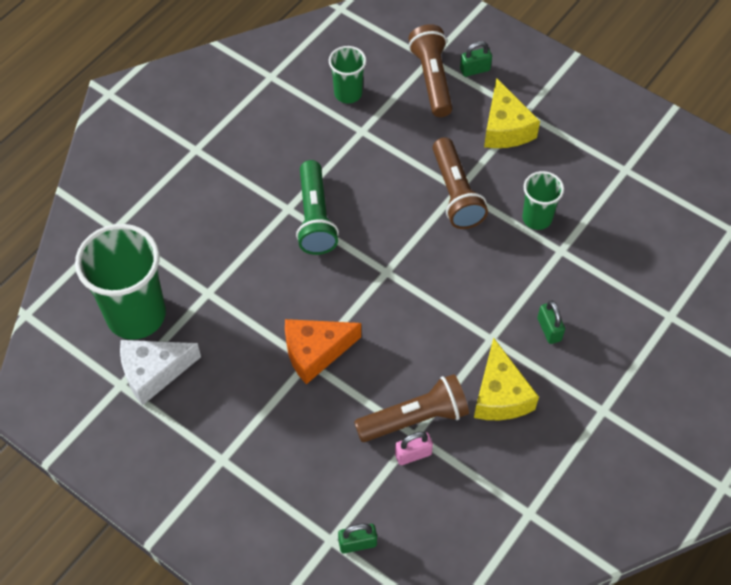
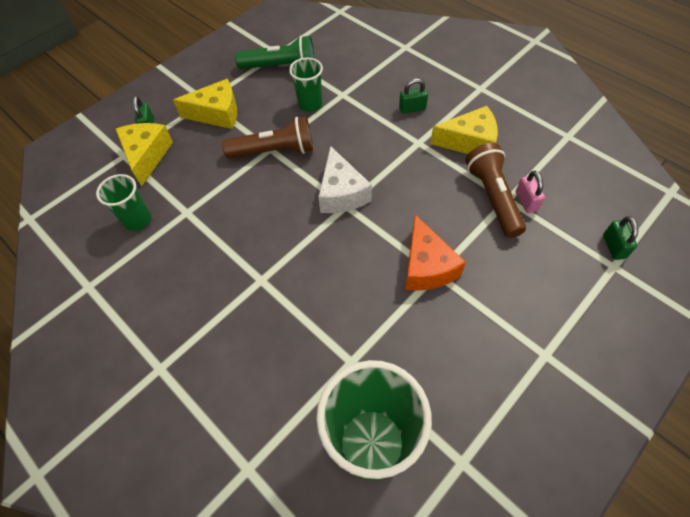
camera: 80 degrees left, 0 degrees up
(154, 372) = (447, 423): white cheese -> white cheese (341, 193)
(315, 217) = (277, 257): green flashlight -> green flashlight (280, 67)
(432, 79) = (147, 156): brown flashlight -> yellow cheese

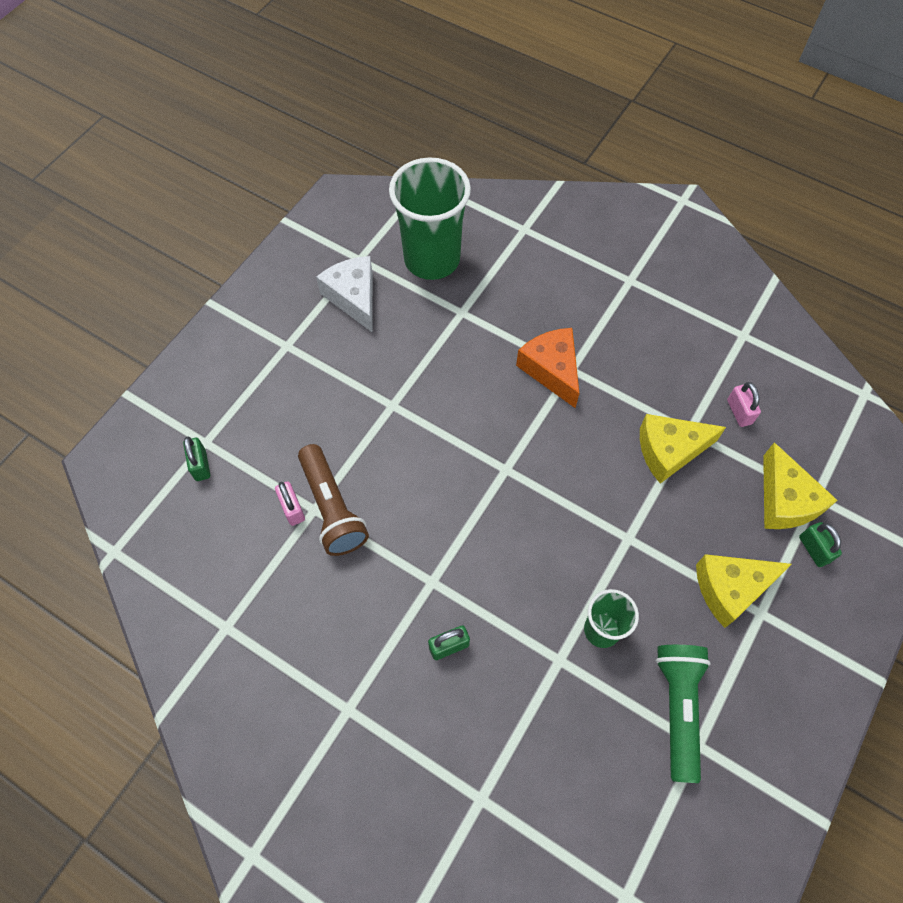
camera: 165 degrees right, 5 degrees up
(138, 220) = (739, 412): green cup -> pink padlock
(274, 151) = (621, 535): brown flashlight -> none
(280, 67) = (678, 708): green flashlight -> green flashlight turned 105 degrees clockwise
(341, 193) = (515, 485): white cheese -> white cheese (354, 298)
(426, 266) = (403, 410): orange cheese -> orange cheese (552, 370)
(469, 142) = (363, 593): yellow cheese -> yellow cheese (669, 451)

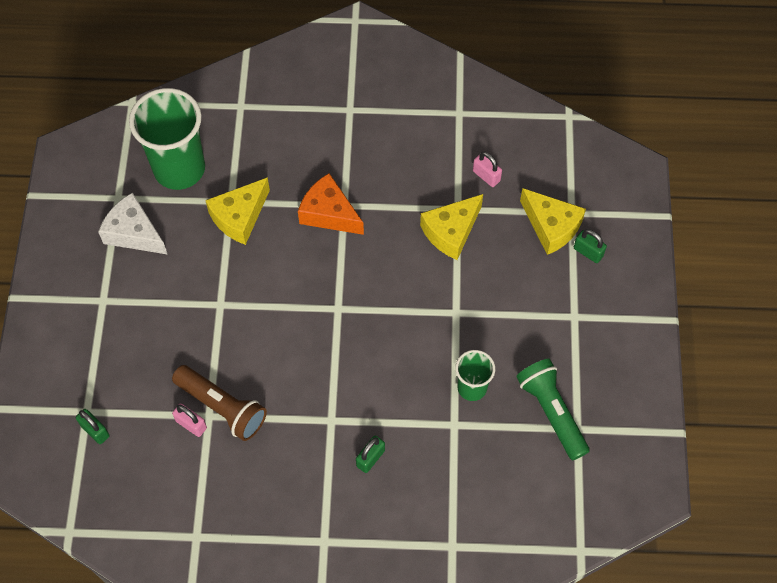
camera: 30 degrees left, 0 degrees up
(730, 589) = (545, 311): yellow cheese -> yellow cheese (239, 217)

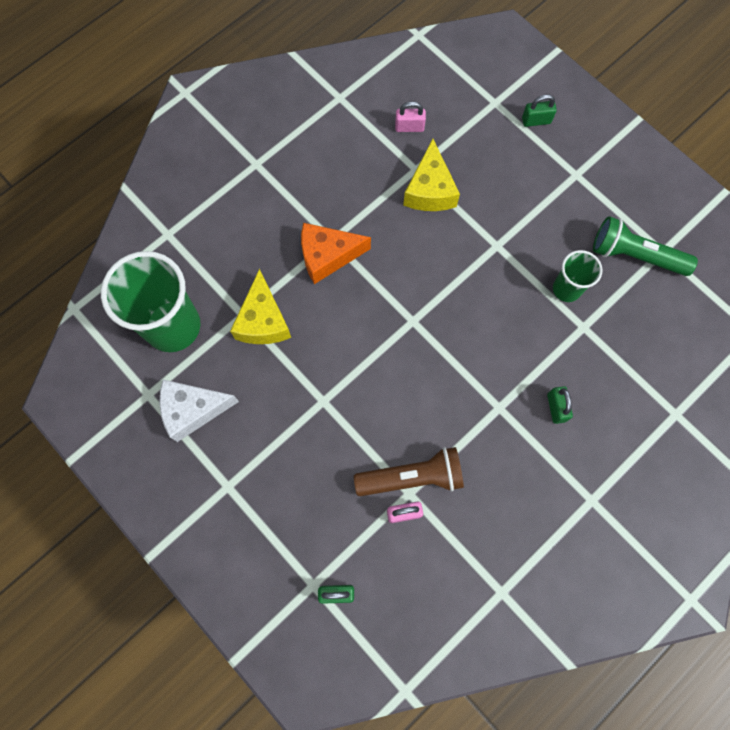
camera: 45 degrees left, 10 degrees up
(551, 227) = (493, 124): yellow cheese -> none

